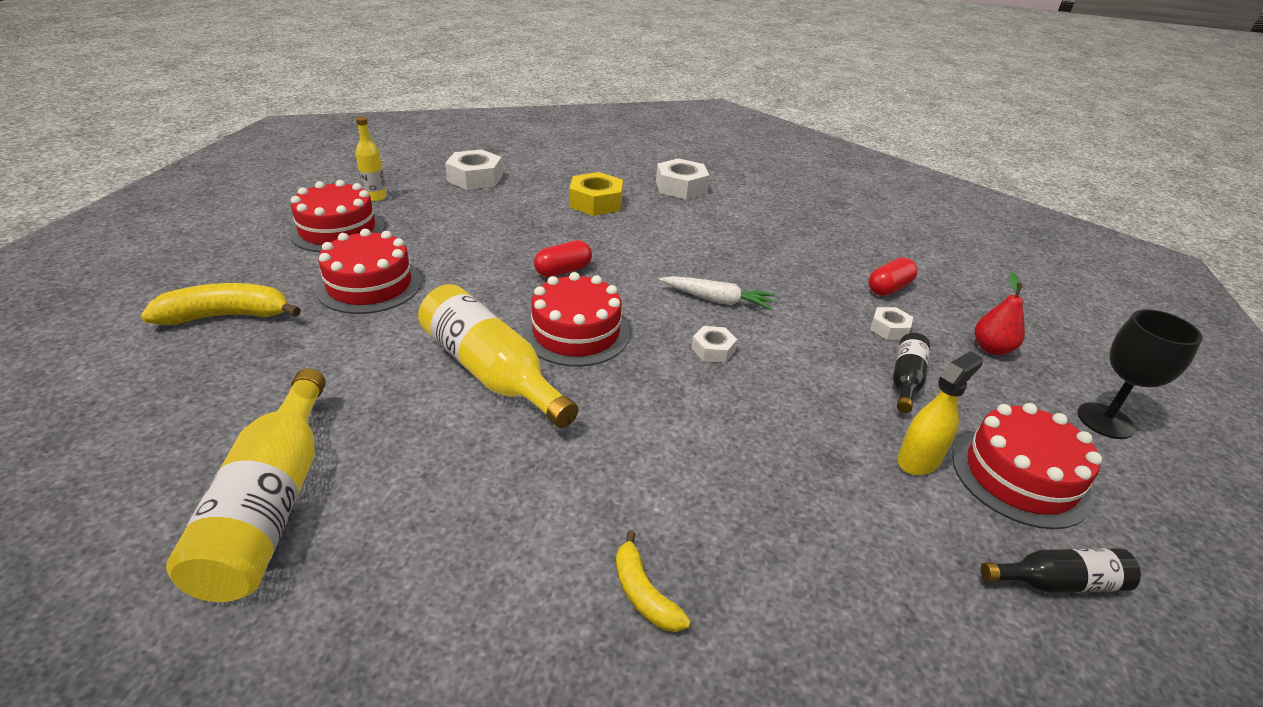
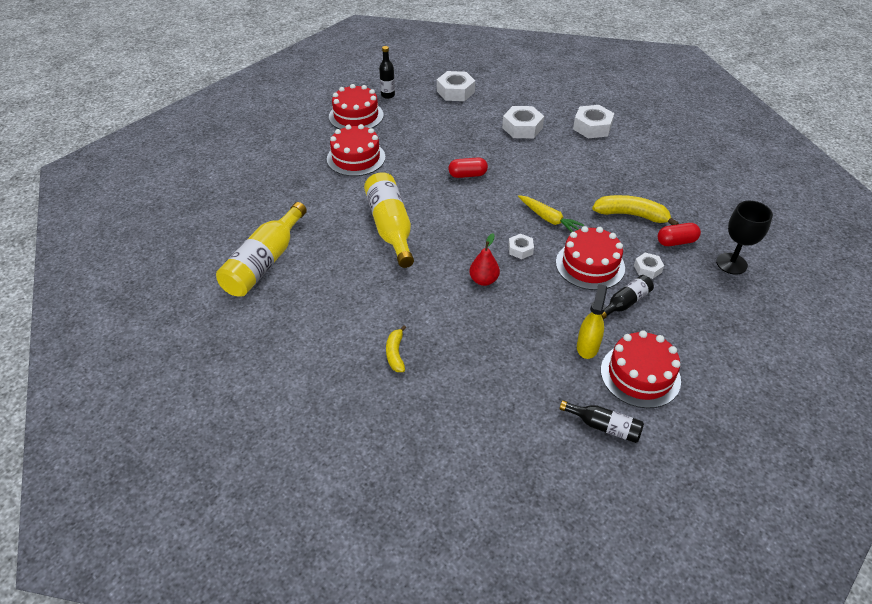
camera: 30 degrees right, 10 degrees up
(227, 316) = (281, 160): yellow banana -> yellow banana (631, 215)
(375, 197) = (388, 95): yellow bottle -> black bottle
(576, 333) = (449, 217): red cake -> red cake (590, 265)
(596, 202) = (522, 128): yellow nut -> white nut
(716, 300) = (548, 219): white carrot -> yellow carrot
(919, 460) = (587, 346): yellow spray bottle -> yellow spray bottle turned 60 degrees counterclockwise
(991, 349) = (707, 302): red pear -> red pear (483, 280)
(1105, 421) = (736, 367): black goblet -> black goblet (731, 263)

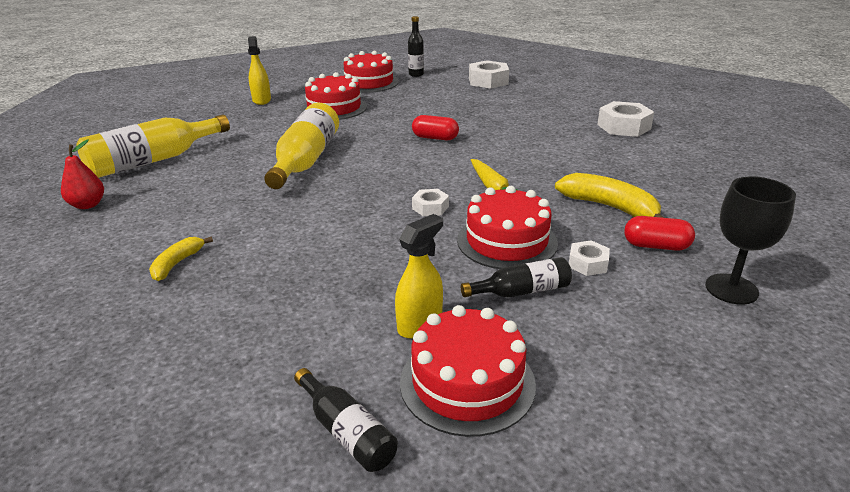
camera: 25 degrees right, 15 degrees down
(281, 163) = (261, 100): none -> yellow spray bottle
(483, 280) = (356, 224): red pear -> red pear (88, 205)
(522, 128) = (536, 115): white nut -> none

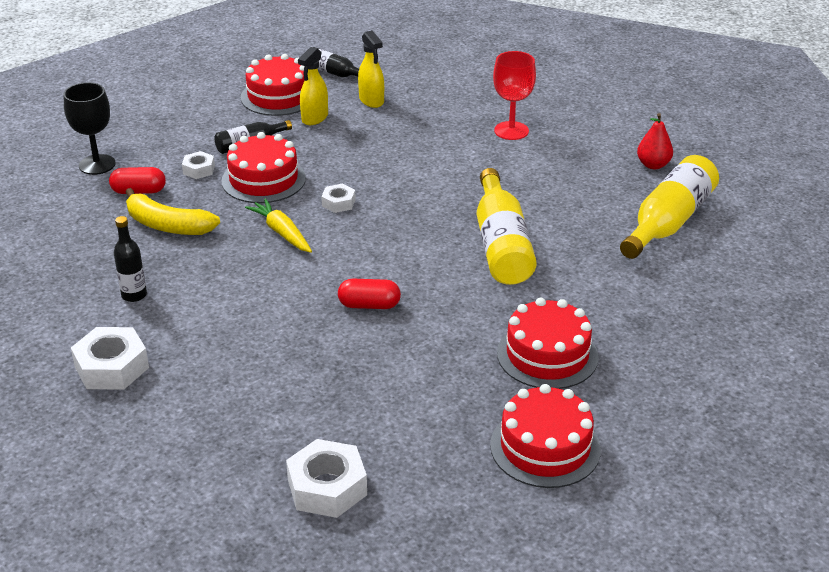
camera: 165 degrees right, 5 degrees up
(177, 264) = (511, 131): yellow banana -> red goblet
(261, 100) = (676, 360): yellow spray bottle -> yellow spray bottle (371, 100)
(416, 74) = (474, 496): black bottle -> black bottle (134, 295)

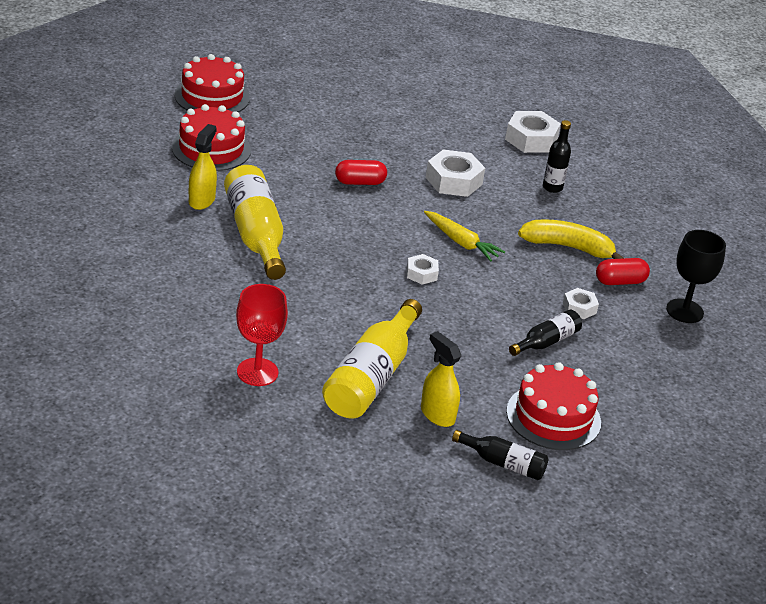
camera: 165 degrees right, 0 degrees up
(263, 179) = (508, 298): red cake -> none
(314, 118) = (494, 383): yellow spray bottle -> yellow spray bottle (202, 200)
(327, 487) = (350, 78): white nut -> white nut (454, 181)
(653, 165) = (93, 328): red pear -> none
(668, 222) = (91, 260): yellow bottle -> yellow bottle (371, 377)

